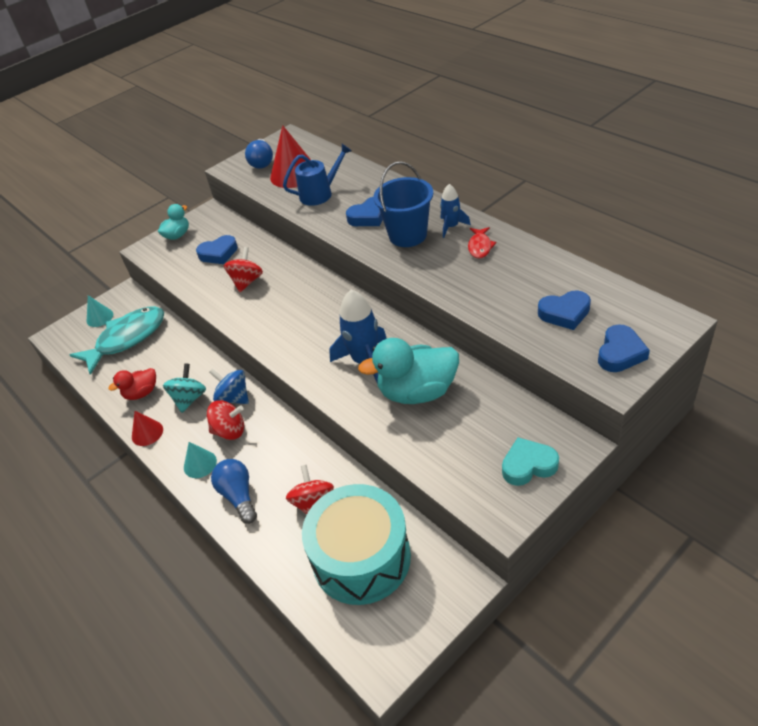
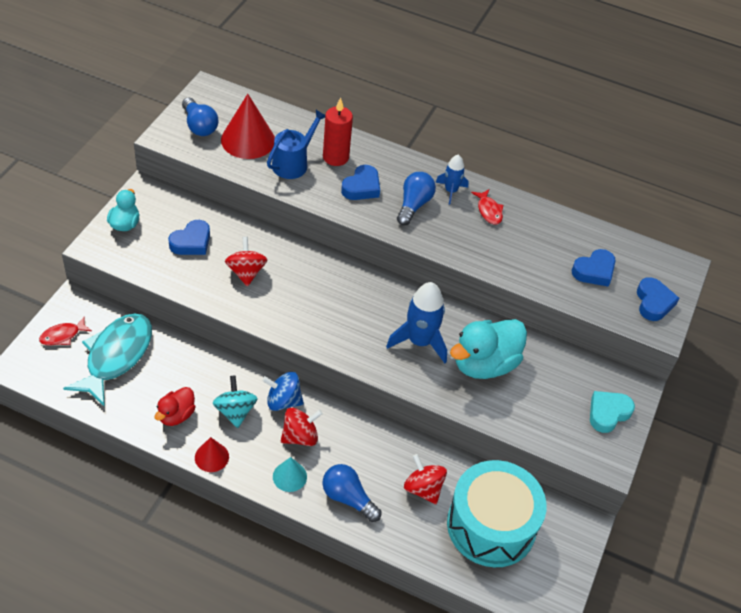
camera: 35 degrees left, 5 degrees up
(100, 317) = (62, 336): turquoise cone -> red fish
(360, 192) = (335, 157): none -> red candle
(408, 235) = (413, 205): blue bucket -> blue light bulb

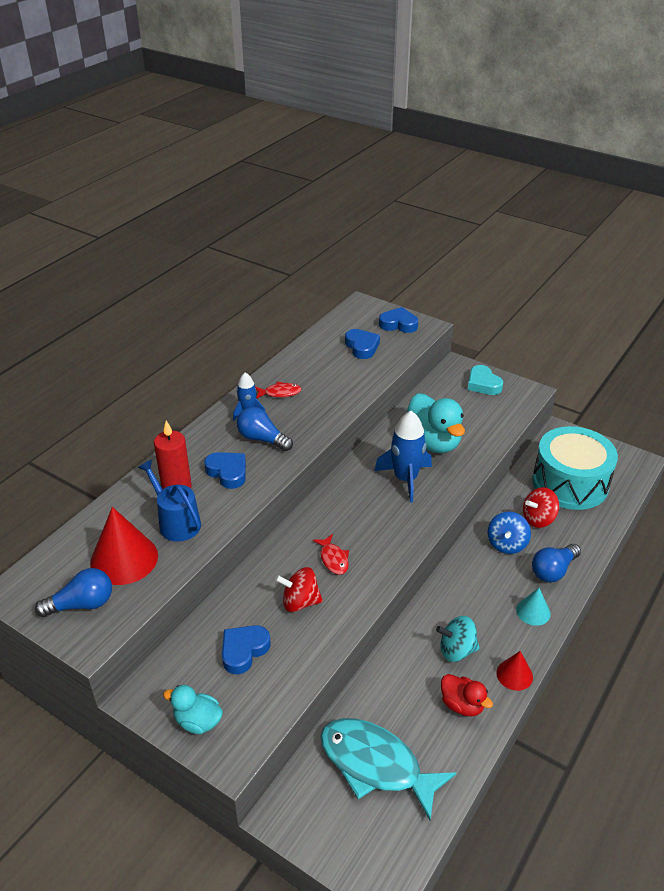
camera: 75 degrees left, 10 degrees down
(62, 336) = (338, 828): red fish -> red fish (333, 559)
(191, 242) = (244, 651): blue heart -> blue heart turned 105 degrees counterclockwise
(283, 401) = (444, 609): blue spinning top -> blue spinning top (506, 544)
(300, 436) = (486, 599): red spinning top -> none

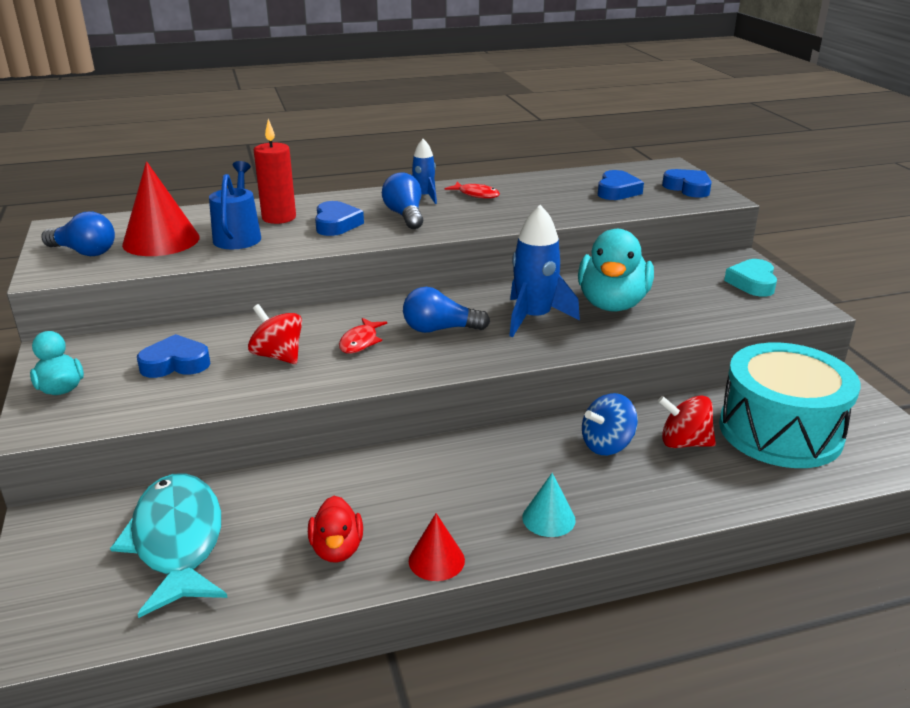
camera: 40 degrees right, 10 degrees down
(456, 650) = (405, 501): turquoise spinning top -> none
(553, 570) = (633, 496): blue light bulb -> blue light bulb (440, 329)

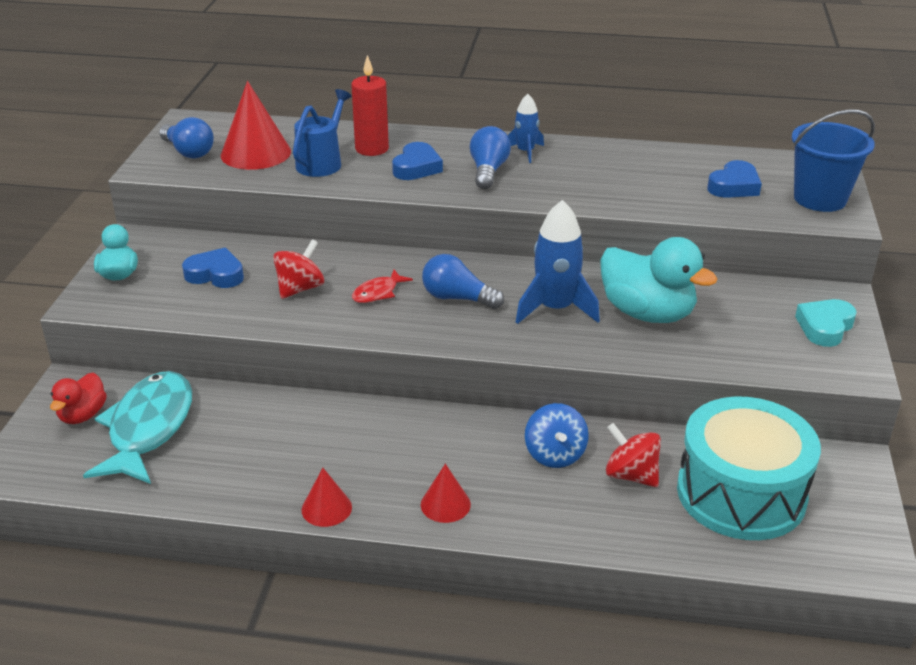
camera: 25 degrees right, 5 degrees up
(278, 356) = (300, 288): red spinning top -> red spinning top turned 60 degrees clockwise
(337, 549) = (258, 473): red duck -> red duck (82, 415)
(476, 194) = (580, 160): red fish -> none
(548, 518) = (445, 504): turquoise cone -> red cone
(607, 445) = (555, 454): blue spinning top -> blue spinning top turned 90 degrees counterclockwise
(612, 304) = (647, 313): turquoise duck -> turquoise duck turned 90 degrees counterclockwise
(688, 188) = (820, 199): blue heart -> blue bucket

